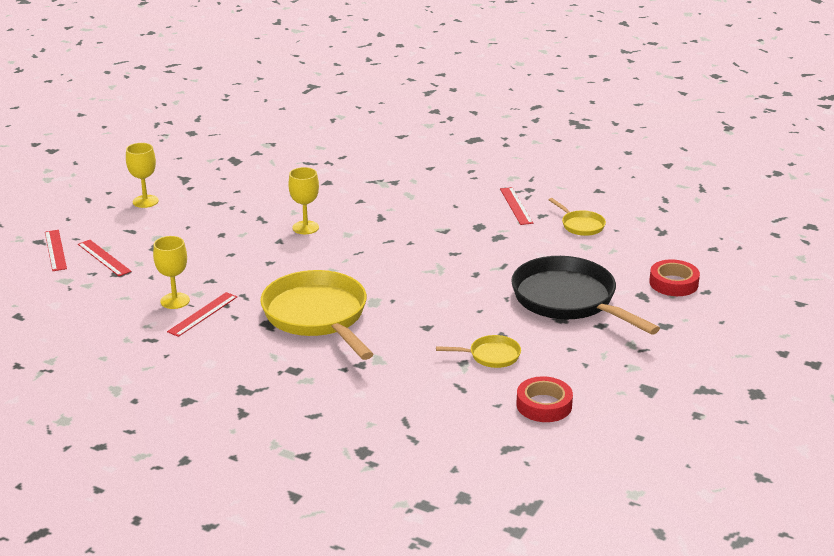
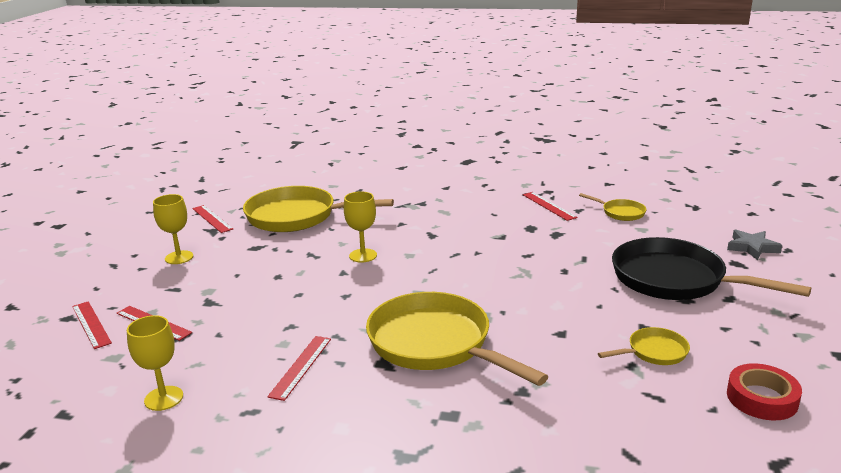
camera: 15 degrees left, 5 degrees down
(175, 301) = (259, 357): yellow goblet -> yellow goblet (164, 398)
(189, 166) = (212, 219): none -> red ruler
(268, 177) = (297, 216): none -> yellow pan
(673, 283) = (752, 247): red tape -> grey star

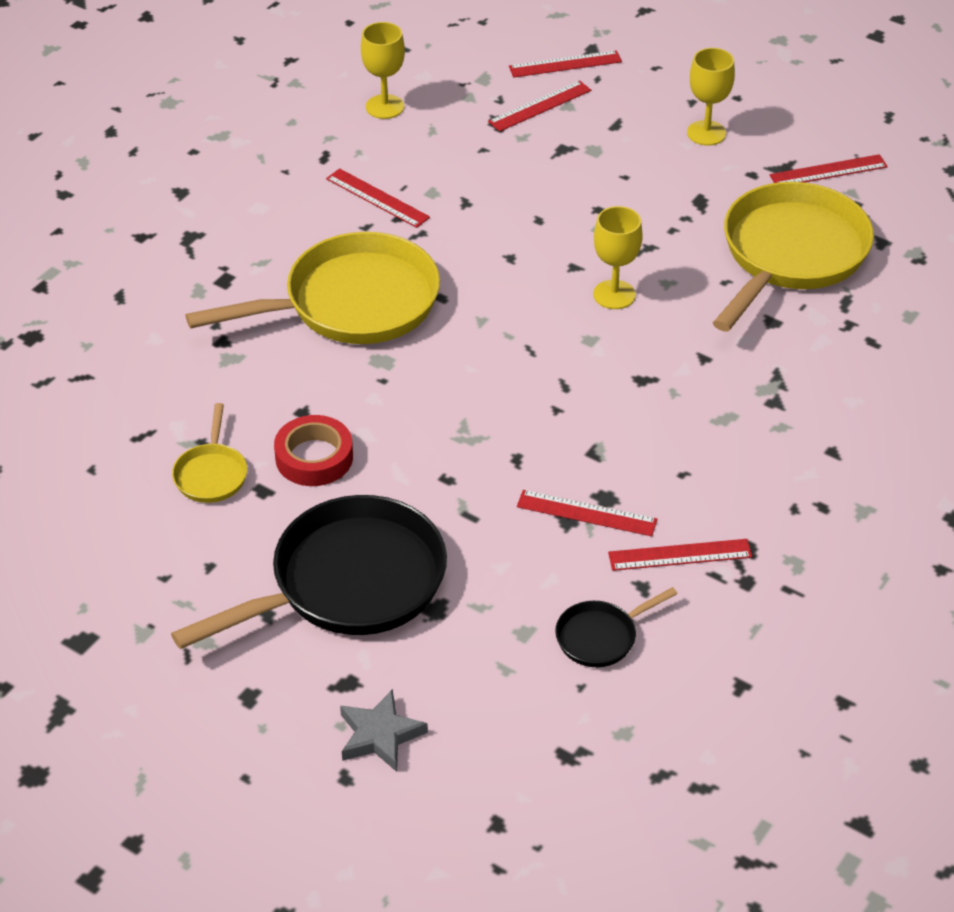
camera: 110 degrees right, 20 degrees up
(547, 230) = (586, 513): none -> red ruler
(620, 213) = (600, 637): yellow pan -> black pan
(762, 398) = (76, 517): red tape -> red tape (314, 457)

